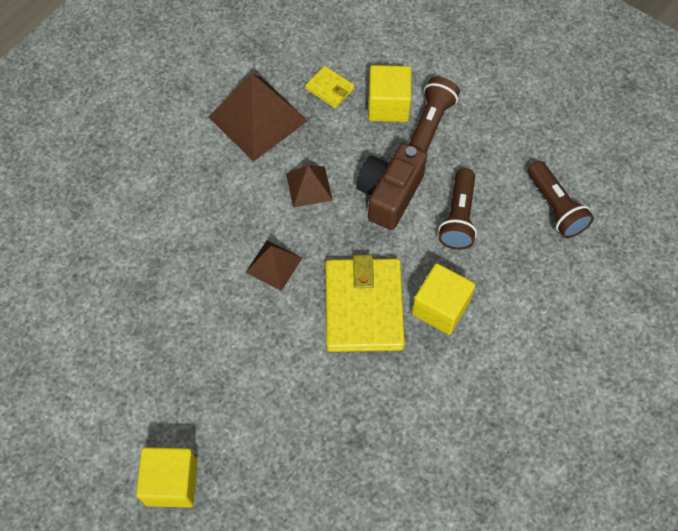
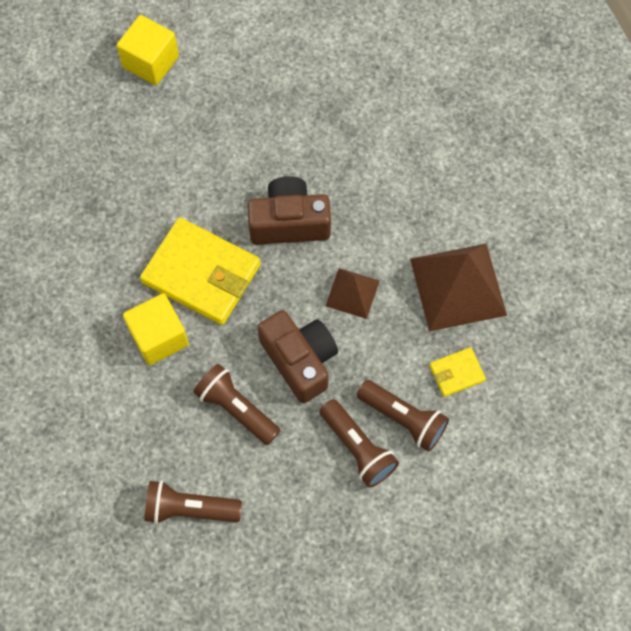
camera: 120 degrees right, 5 degrees up
(274, 265) = (289, 222): brown pyramid -> brown camera
(388, 105) = (403, 418): yellow cube -> brown flashlight

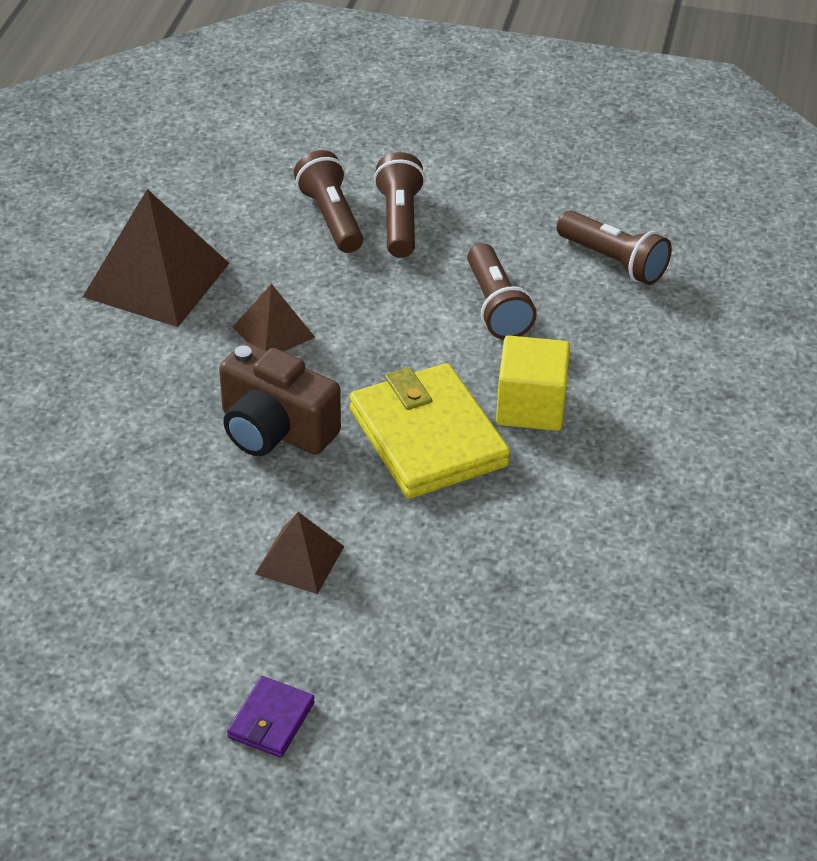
camera: 145 degrees left, 25 degrees down
(151, 62) = (271, 720): yellow cube -> purple wallet
(207, 151) = (300, 560): none -> brown pyramid
(300, 360) = (389, 309): brown camera -> none
(456, 373) = (240, 221): yellow wallet -> none

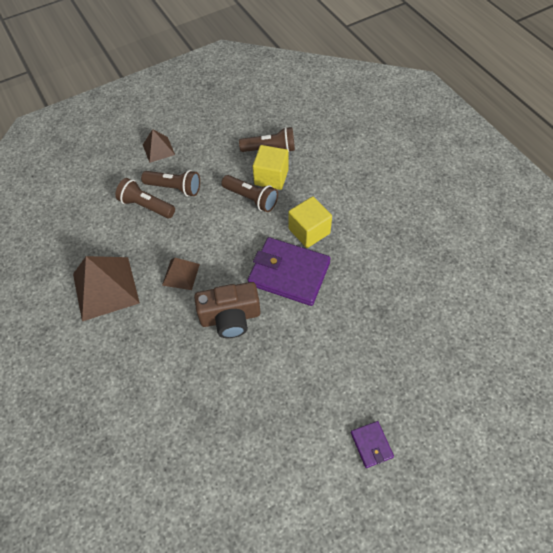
camera: 40 degrees left, 15 degrees up
(300, 560) = (303, 366): brown pyramid -> brown pyramid (158, 149)
(399, 221) = (174, 188): brown flashlight -> brown flashlight turned 150 degrees clockwise
(428, 437) = (289, 273): yellow wallet -> purple wallet
(565, 299) = (271, 177): none -> yellow cube

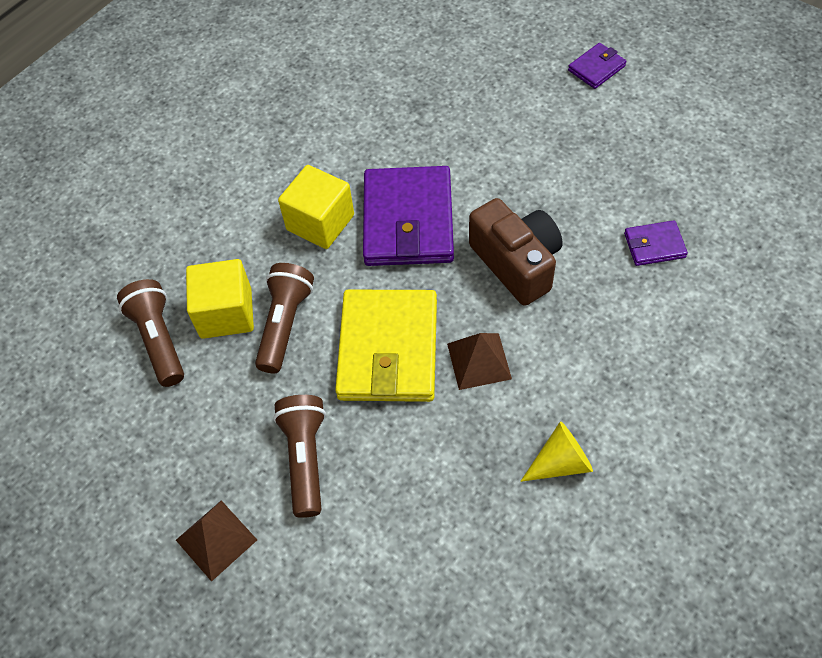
camera: 110 degrees left, 0 degrees up
(105, 288) = (560, 462): brown pyramid -> yellow cone
(146, 206) = (365, 487): brown flashlight -> none
(201, 401) = (654, 245): none -> purple wallet
(211, 237) = (388, 349): none -> yellow wallet

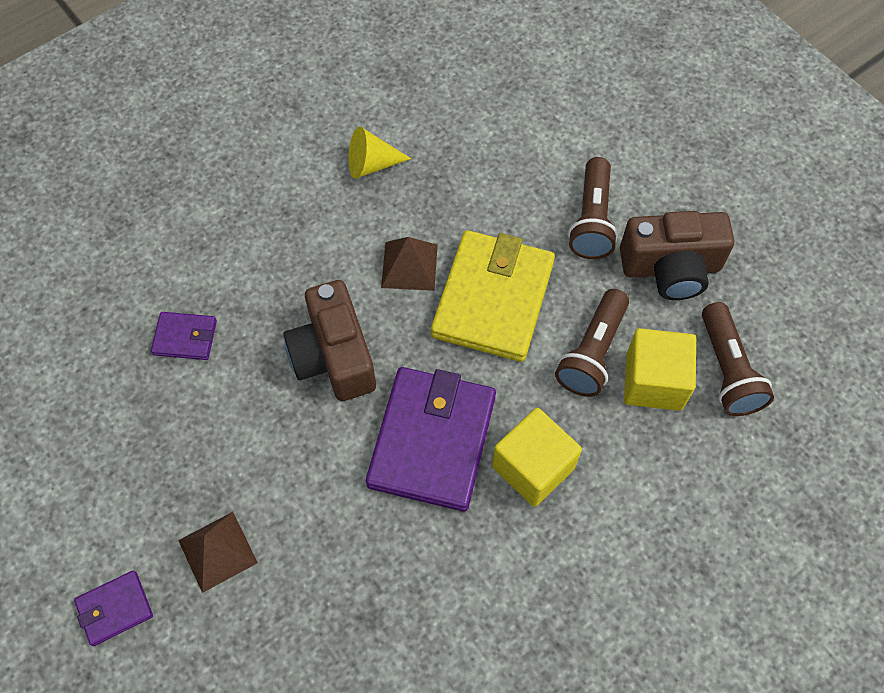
camera: 170 degrees left, 5 degrees up
(216, 539) = (678, 175): brown pyramid -> brown pyramid (217, 551)
(217, 425) = (671, 268): none -> brown camera

